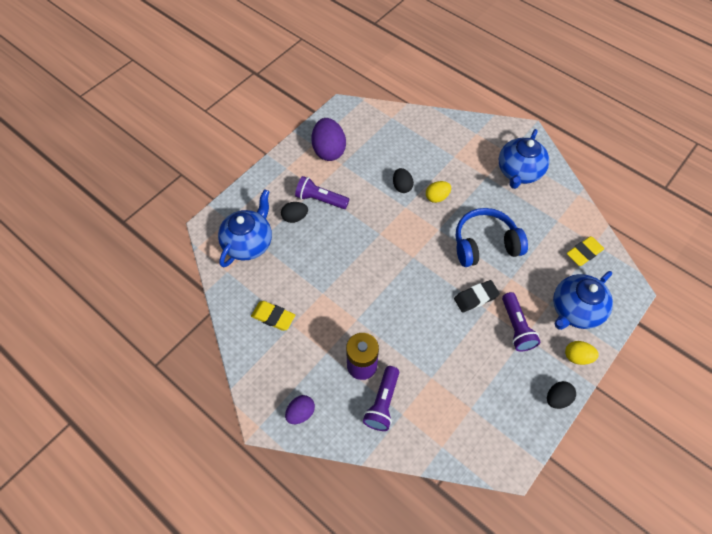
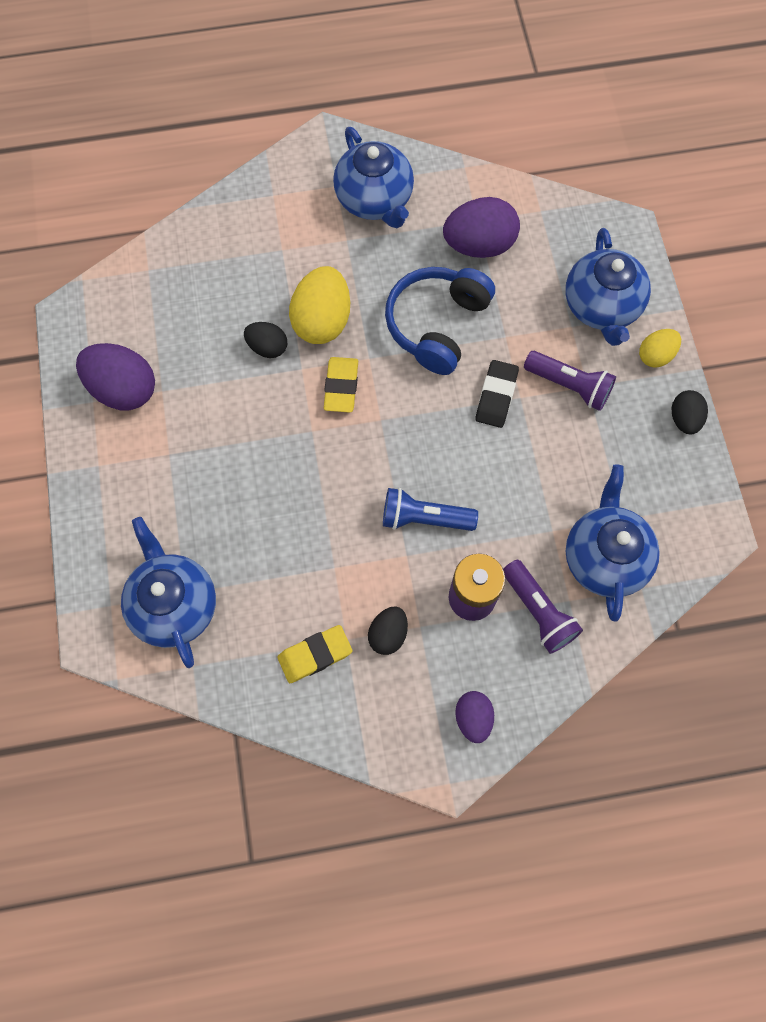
camera: 50 degrees left, 10 degrees up
(295, 217) = (190, 515): black egg -> black egg (388, 634)
(320, 199) = (192, 461): purple flashlight -> none
(382, 313) = (424, 518): none -> blue flashlight
(437, 197) = (322, 321): yellow egg -> yellow egg, size x1.76
(441, 414) = (604, 557): none -> blue teapot
(545, 231) = (479, 245): none -> purple egg
(584, 253) = (542, 232): yellow eraser -> yellow eraser (341, 387)

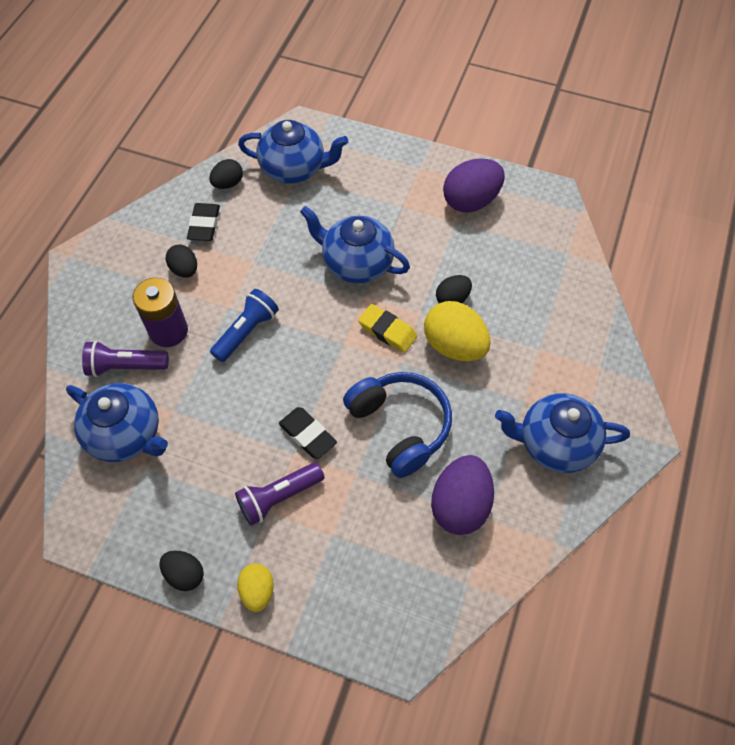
camera: 120 degrees right, 10 degrees down
(239, 669) = (228, 184): none -> black egg
(315, 655) = (204, 225): yellow eraser -> black eraser
(473, 718) = (93, 289): purple egg -> none
(601, 307) = (334, 574): blue teapot -> blue teapot (356, 263)

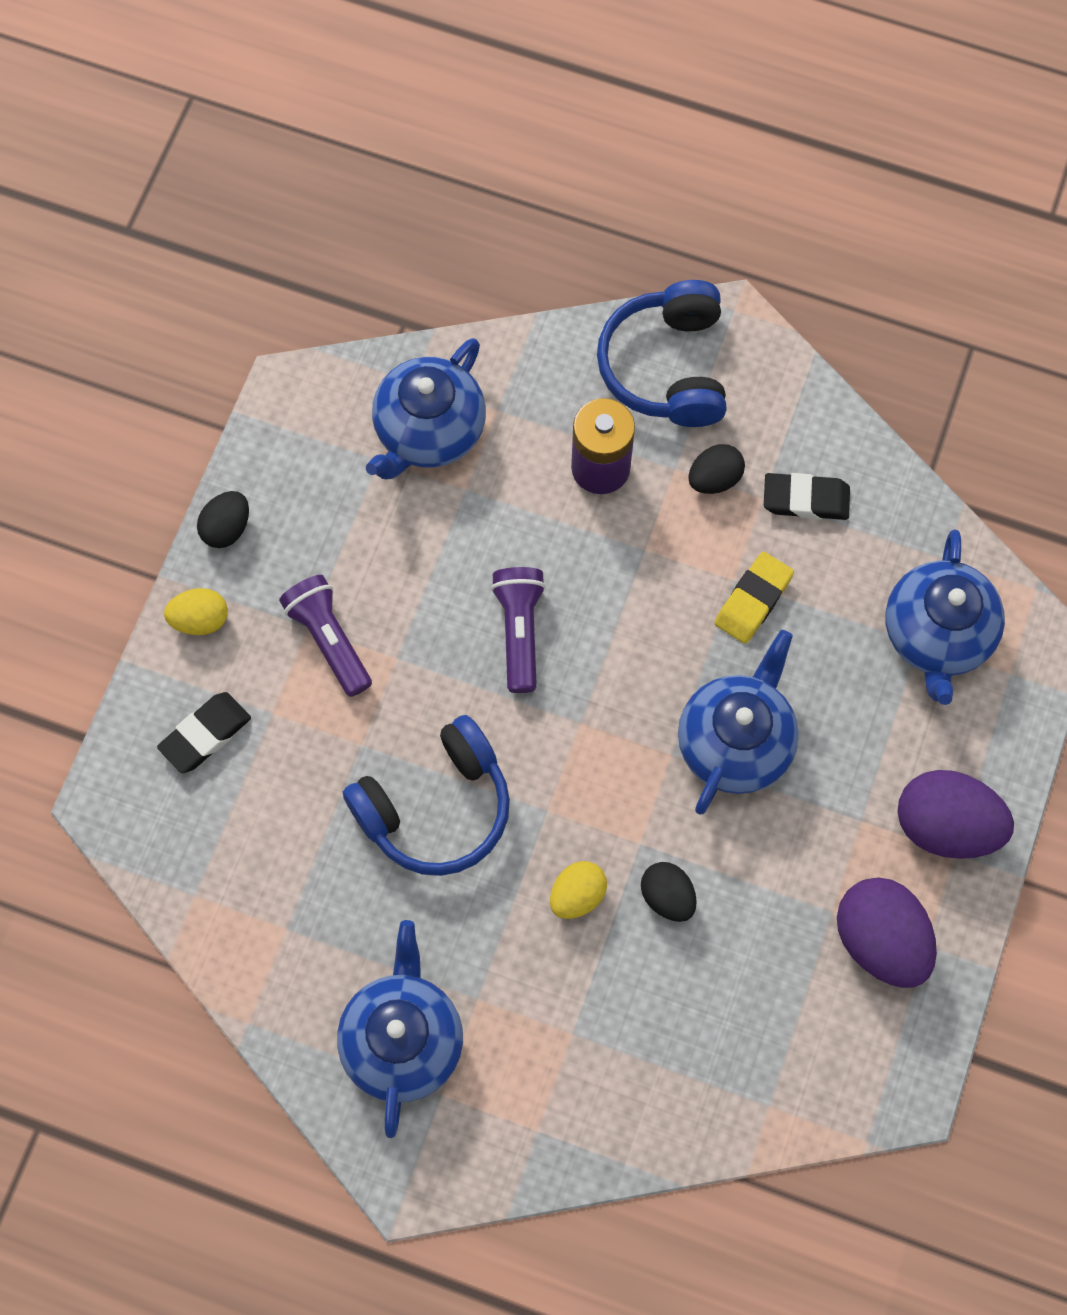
camera: 90 degrees right, 10 degrees up
(102, 293) = (667, 367): none -> blue headphones
(126, 366) = (538, 416): purple flashlight -> purple flashlight (519, 632)
(228, 184) = (896, 529): black egg -> none
(246, 332) = (600, 579): blue flashlight -> none
(307, 435) = (424, 675): black eraser -> black eraser (205, 734)
(387, 331) = (604, 791): yellow eraser -> yellow eraser (753, 600)
(454, 346) = (577, 895): yellow egg -> yellow egg, size x0.57
(460, 505) = (309, 890): purple egg -> purple egg (945, 825)

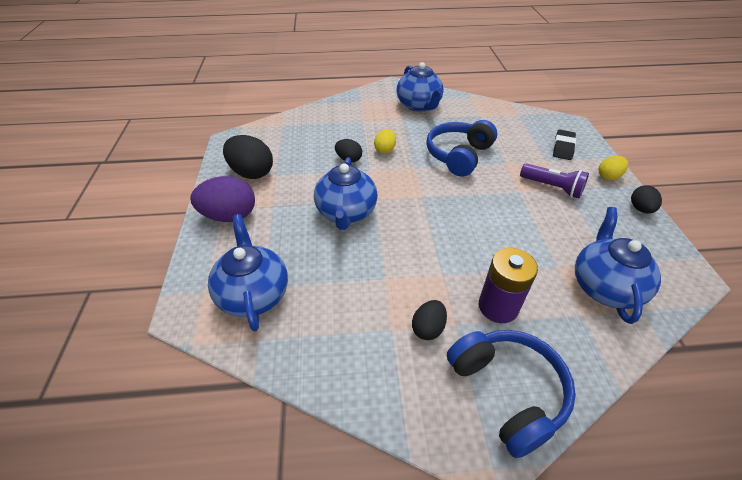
camera: 155 degrees right, 25 degrees down
(519, 632) = (475, 218): purple flashlight -> none
(753, 600) = (368, 272): yellow eraser -> none
(805, 499) = (364, 339): black eraser -> none
(880, 940) = (252, 173): purple egg -> black egg

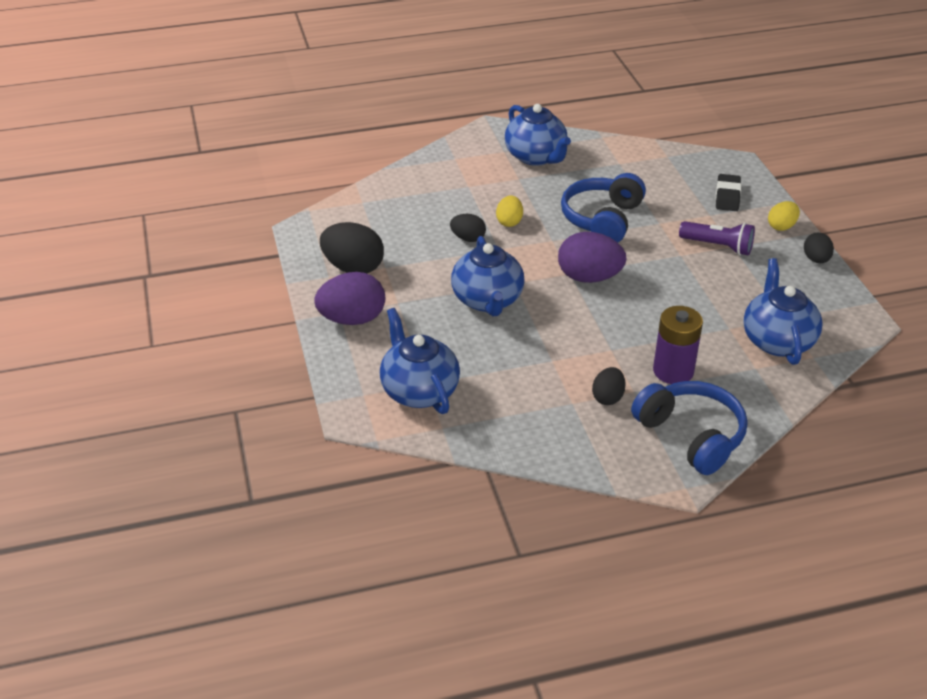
camera: 10 degrees left, 5 degrees down
(437, 202) = (589, 277): none -> purple egg

